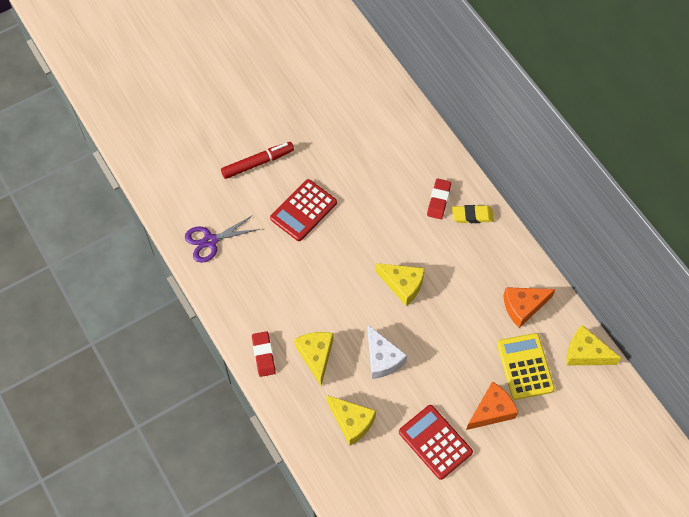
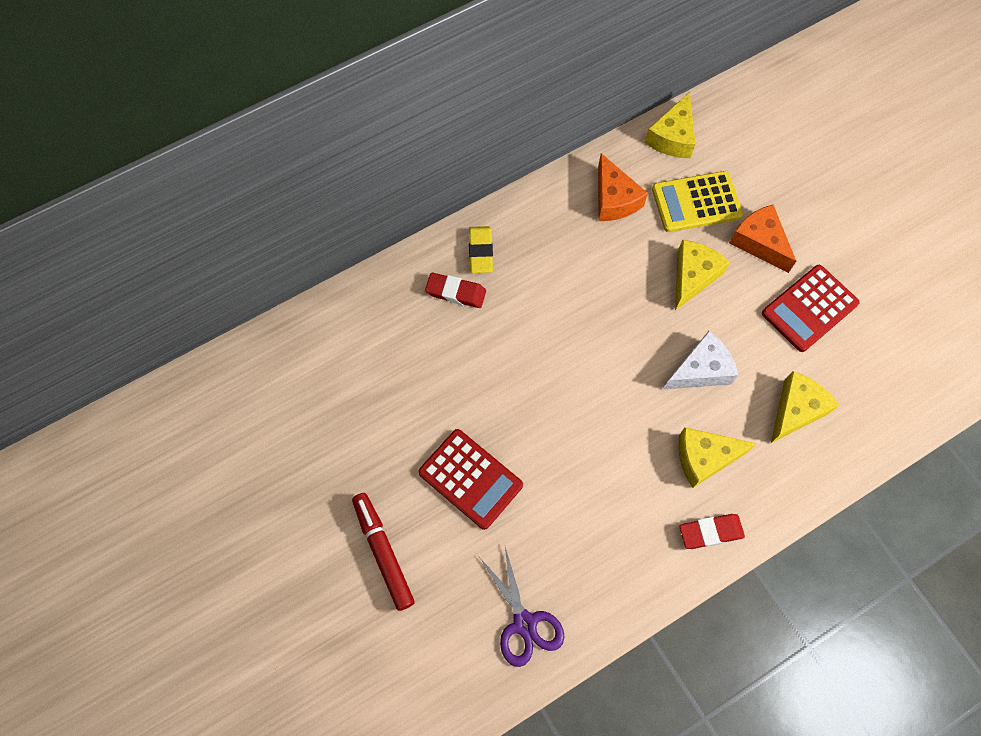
camera: 90 degrees left, 5 degrees up
(403, 285) = (589, 342): yellow cheese -> yellow cheese (693, 276)

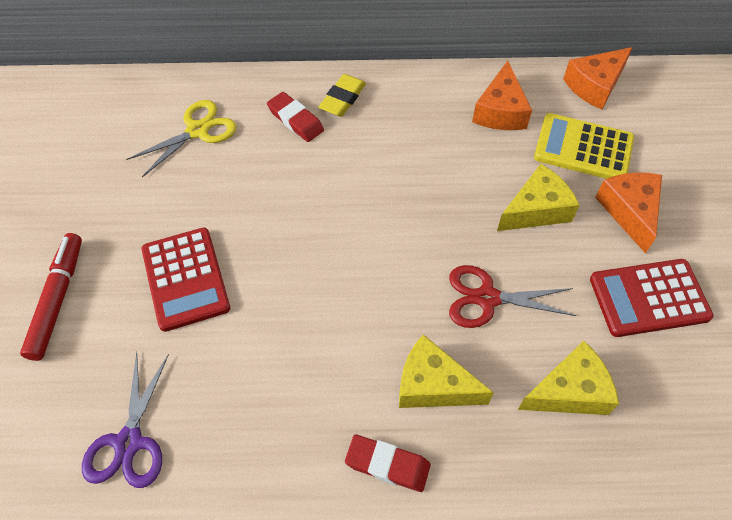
camera: 30 degrees right, 10 degrees down
(381, 345) = (198, 131): none -> yellow scissors
(672, 137) = (595, 85): yellow cheese -> orange cheese
(701, 370) = (487, 298): white cheese -> red scissors

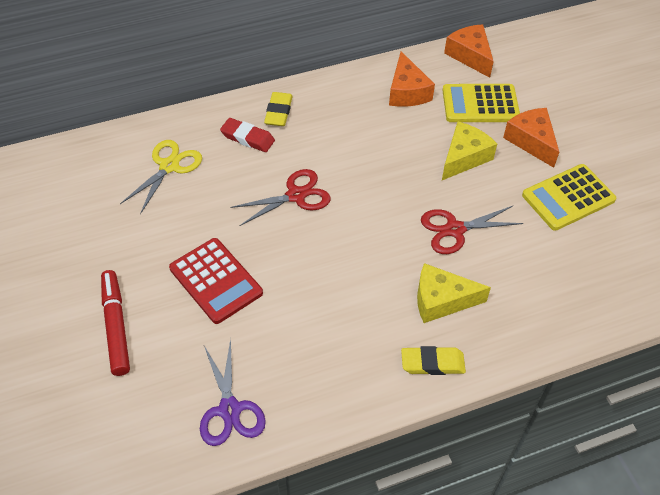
camera: 20 degrees left, 5 degrees down
(318, 202) = (296, 196): none -> red scissors
(387, 464) = (432, 363): red eraser -> yellow eraser
(569, 391) = (539, 276): yellow cheese -> none
(595, 85) = (470, 56): orange cheese -> orange cheese turned 120 degrees clockwise
(649, 298) = (568, 197): red calculator -> yellow calculator

